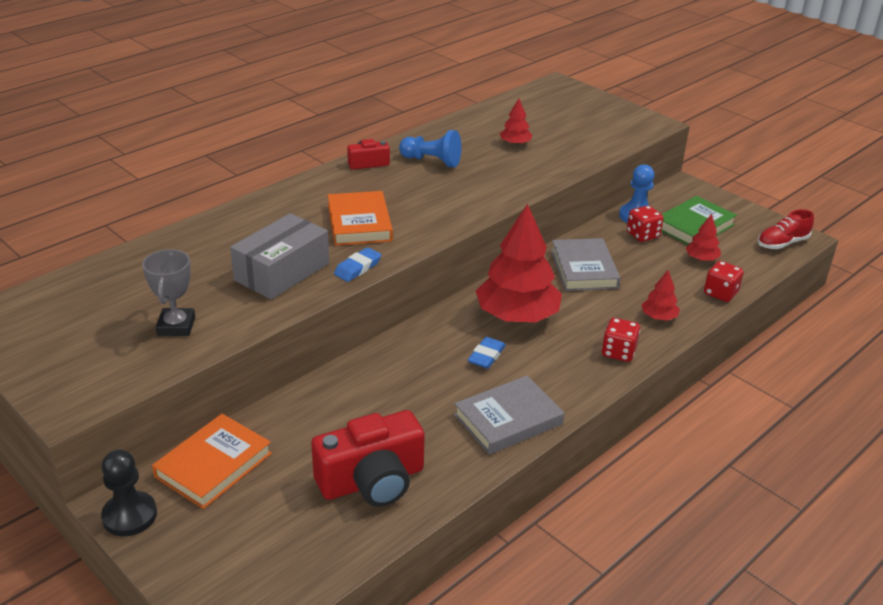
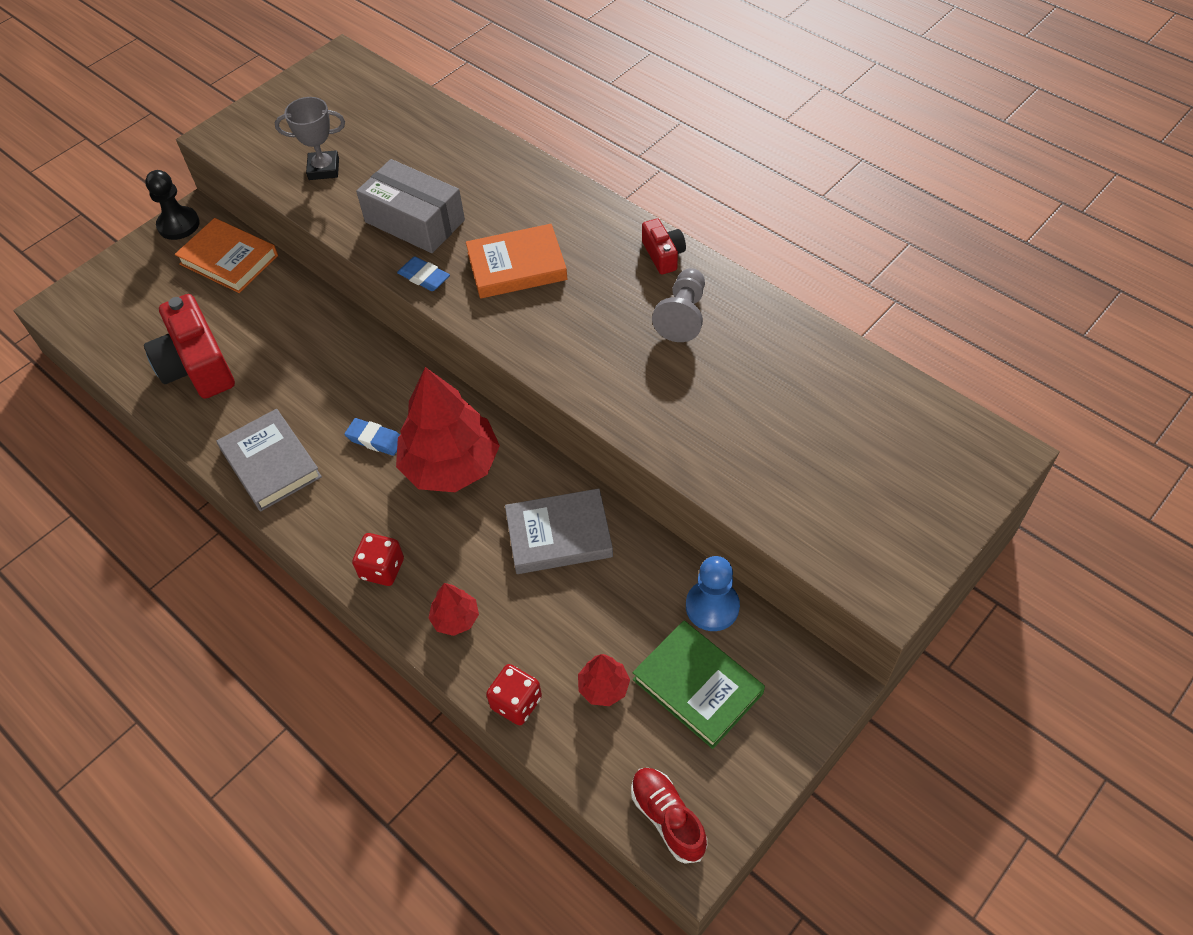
camera: 90 degrees right, 20 degrees up
(432, 161) = (683, 315): blue pawn -> grey pawn
(515, 144) = (758, 402): red tree -> none
(642, 235) = (658, 612): red dice -> none

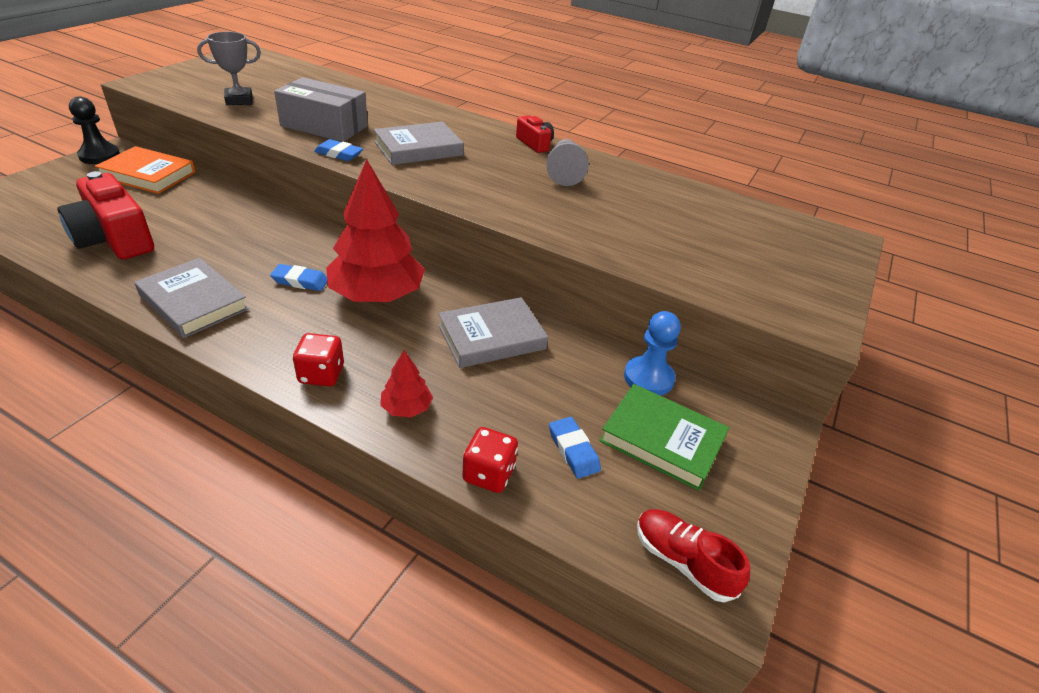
camera: 20 degrees left, 15 degrees down
(517, 266) = (418, 149): orange book -> grey book
(603, 687) = (573, 450): red tree -> blue eraser

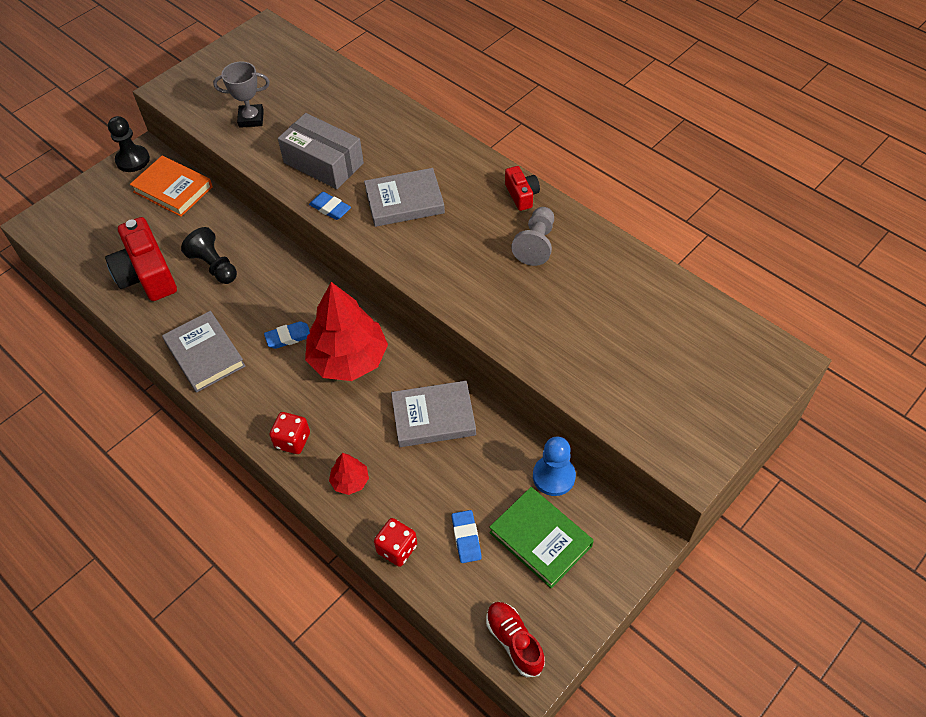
camera: 20 degrees right, 15 degrees up
(201, 229) = (214, 266): none -> black pawn
(300, 281) = (288, 337): blue eraser -> blue eraser turned 45 degrees counterclockwise

